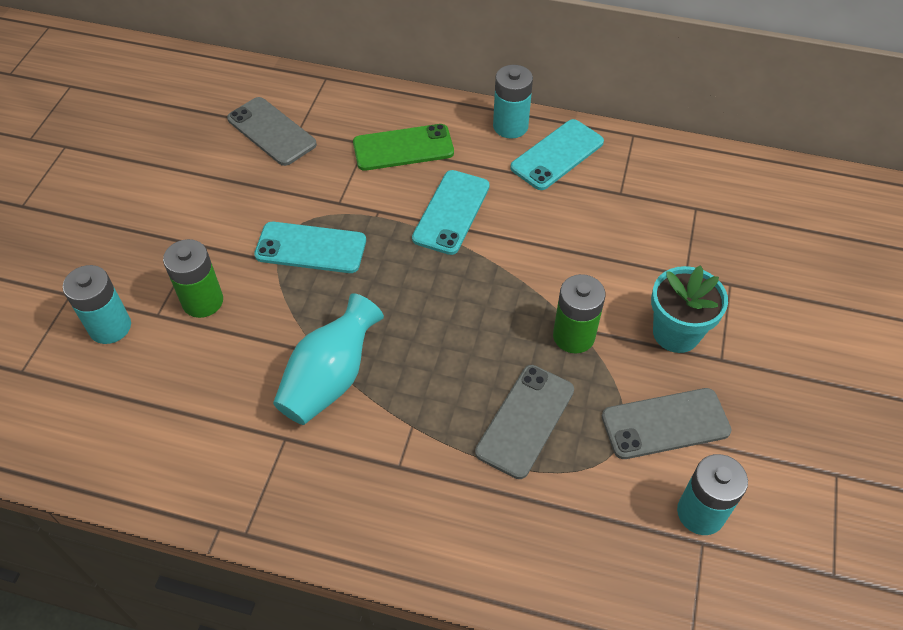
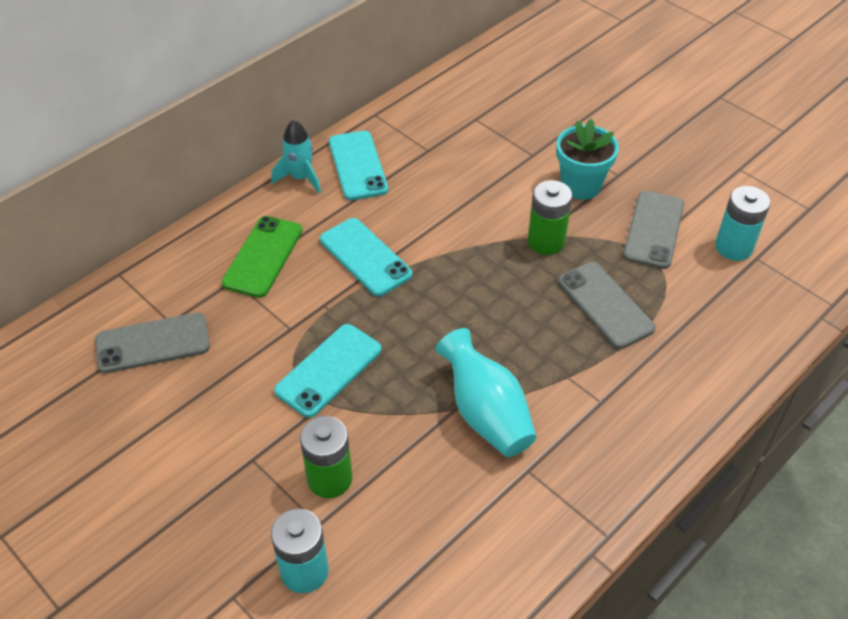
camera: 60 degrees left, 5 degrees down
(510, 126) = (300, 178): turquoise battery -> turquoise rocket

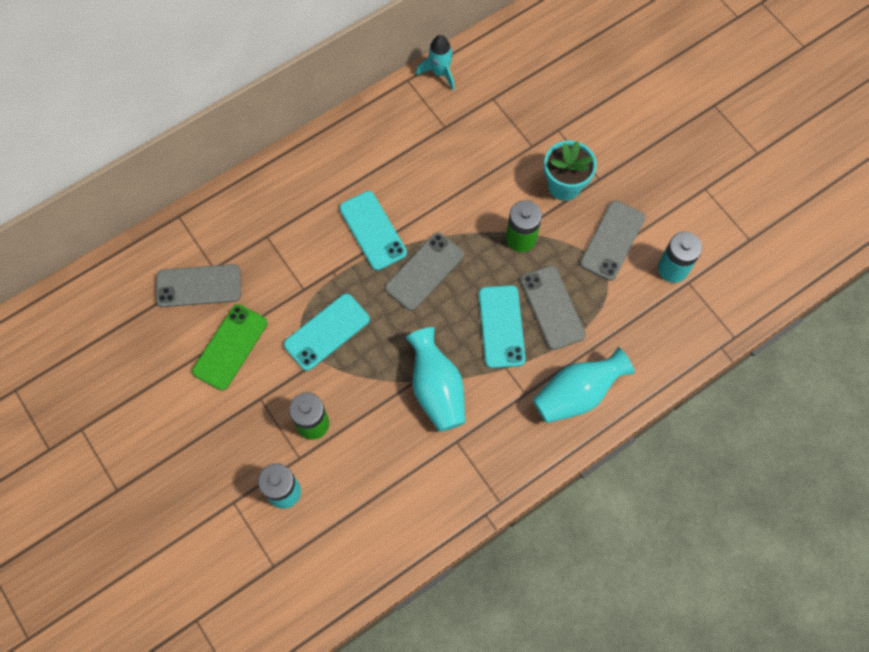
camera: 10 degrees right, 20 degrees up
(263, 256) = (292, 217): green phone -> green phone (230, 347)
(300, 178) = (334, 141): turquoise rocket -> turquoise rocket (440, 72)
(357, 166) = (383, 135): turquoise phone -> turquoise phone (501, 326)
(439, 290) = (424, 271): none -> grey phone
(666, 392) = (577, 394): none -> turquoise vase

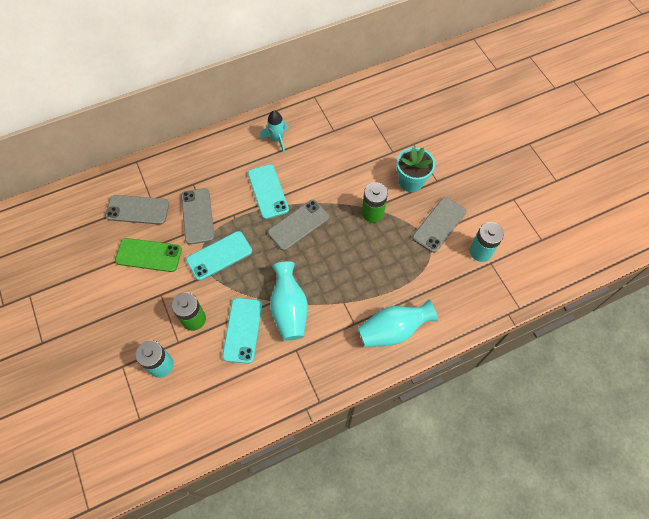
camera: 10 degrees right, 5 degrees down
(230, 347) = (148, 255): green phone -> green phone turned 60 degrees clockwise
(440, 72) = (337, 95): turquoise rocket -> turquoise rocket (277, 139)
(501, 326) = (346, 272): turquoise phone -> turquoise phone (242, 330)
(552, 307) = (386, 265): grey phone -> grey phone (197, 216)

